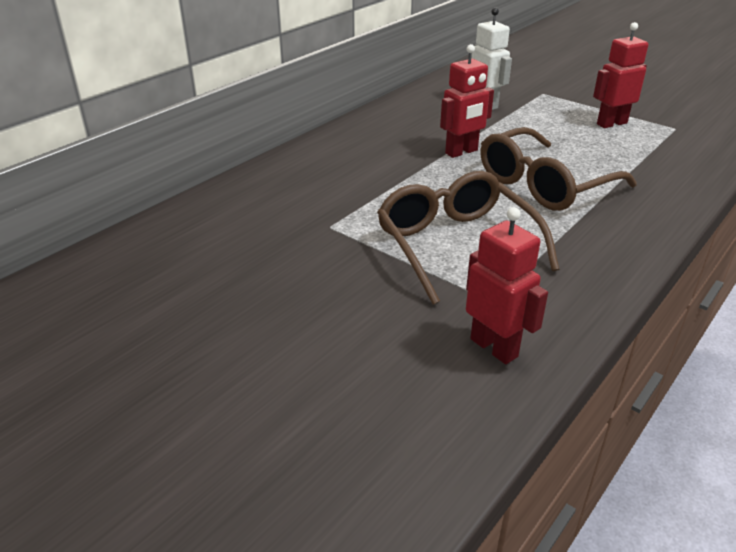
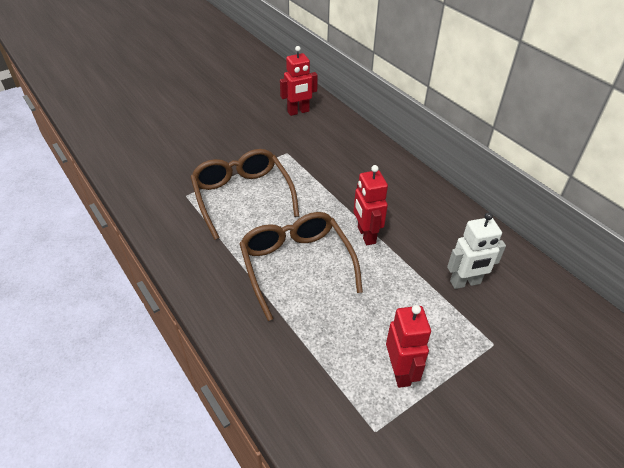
camera: 105 degrees right, 10 degrees up
(456, 245) = (242, 196): brown glasses -> brown glasses turned 105 degrees counterclockwise
(494, 347) = (152, 185): red robot -> red robot (298, 112)

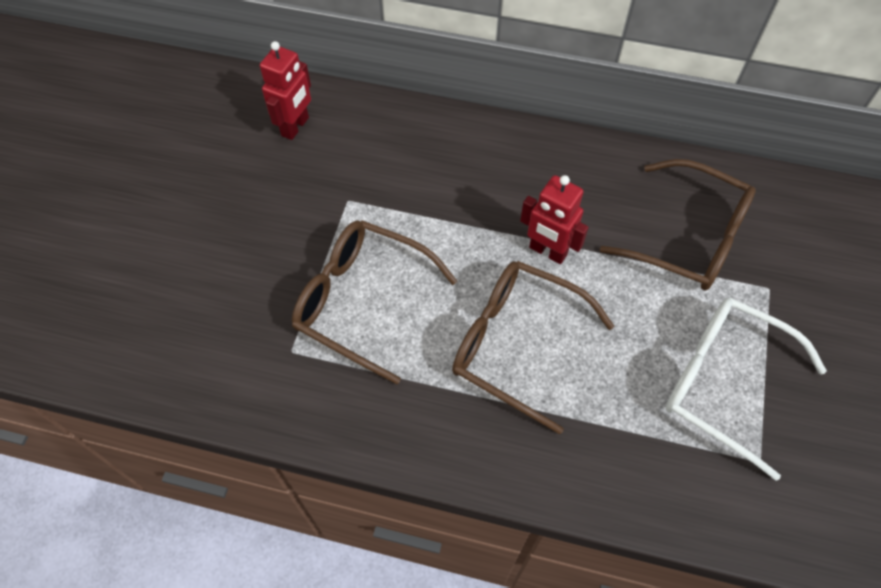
camera: 40 degrees left, 15 degrees up
(400, 372) = (724, 383): red robot -> white glasses
(465, 282) = (688, 238): white robot -> brown glasses

